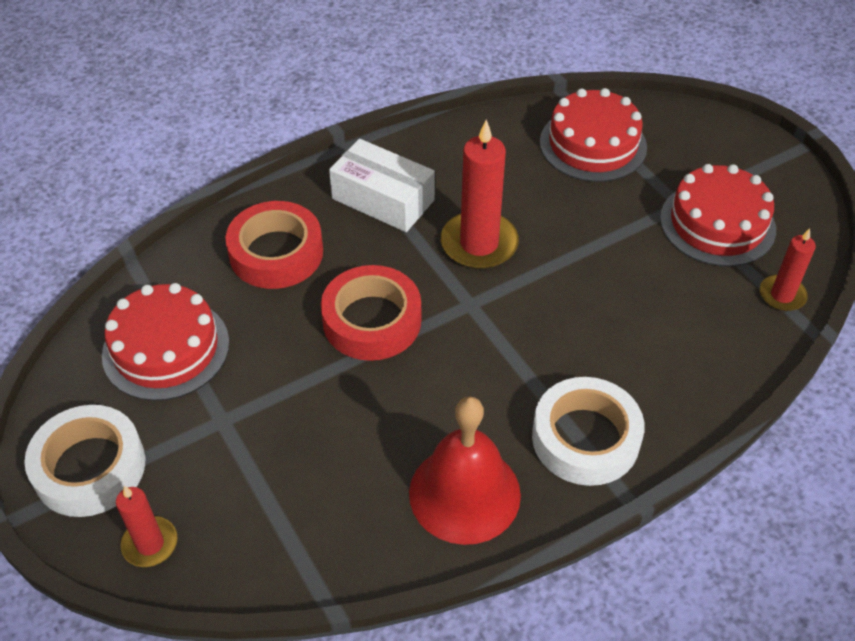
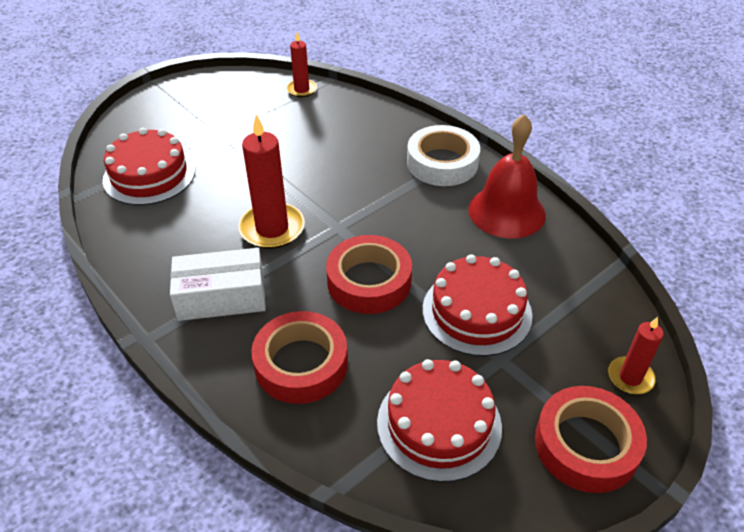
camera: 100 degrees left, 5 degrees down
(90, 468) = (586, 445): white tape -> red tape
(383, 199) = (221, 297): white box -> white box turned 60 degrees clockwise
(717, 223) = (238, 114): red cake -> red cake (477, 312)

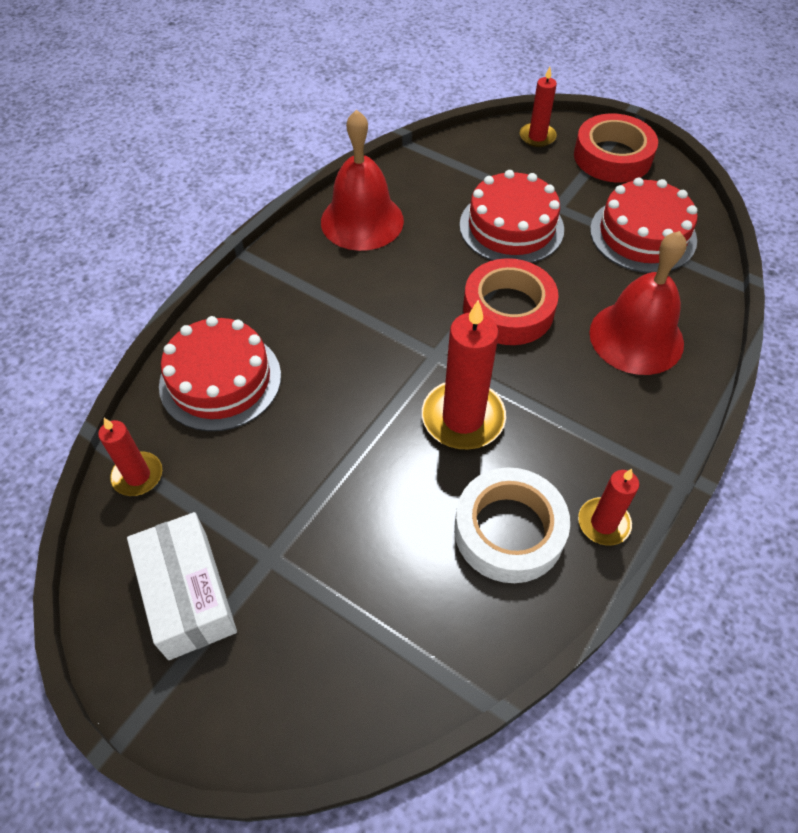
camera: 105 degrees left, 10 degrees up
(145, 280) = (603, 523): none -> red candle
(149, 175) = (405, 615): red cake -> red cake (220, 380)
(221, 297) = (589, 432): white box -> white box (188, 594)
(301, 364) = (636, 337): red tape -> red bell
(442, 163) = (290, 282): white tape -> white tape (509, 531)

